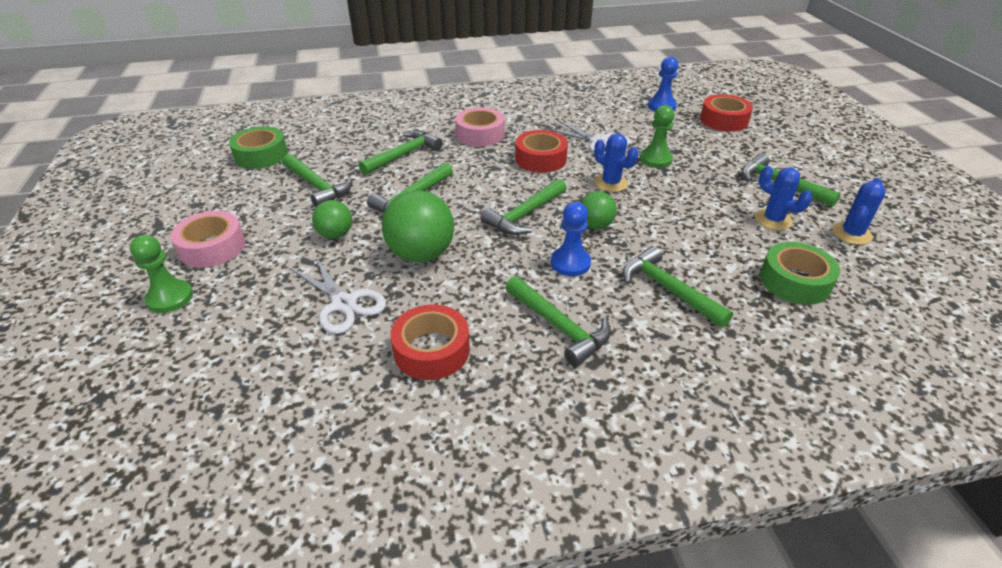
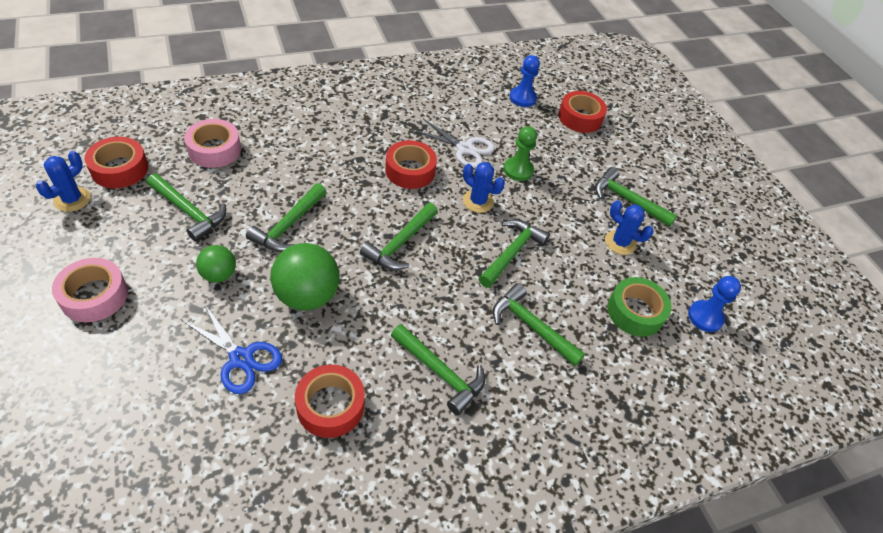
camera: 15 degrees left, 10 degrees up
(170, 298) = (65, 361): green pawn -> none
(261, 155) = (119, 169): green tape -> red tape
(343, 303) = (241, 358): white scissors -> blue scissors
(404, 155) = (273, 167): green hammer -> green hammer (512, 253)
(480, 134) = (347, 137): pink tape -> pink tape (214, 150)
(570, 263) = (446, 300): blue pawn -> blue pawn (705, 317)
(595, 225) = (466, 254): green ball -> none
(851, 234) = (683, 257): blue cactus -> blue cactus (72, 199)

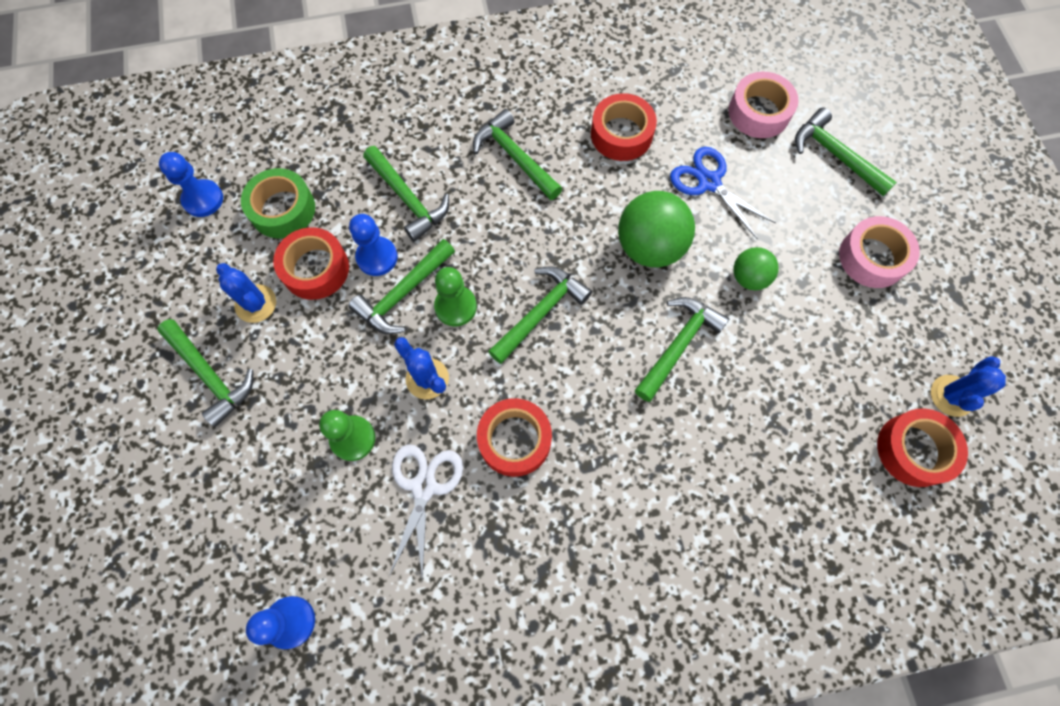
camera: 165 degrees left, 20 degrees up
(189, 212) = (803, 371): green hammer -> green hammer (835, 155)
(214, 150) = (797, 488): pink tape -> pink tape (759, 112)
(465, 149) = (424, 487): white scissors -> white scissors turned 60 degrees clockwise
(468, 245) = (455, 306): none -> green pawn
(541, 278) = (377, 257): none -> blue pawn
(580, 118) = (204, 564): red tape -> red tape (315, 269)

